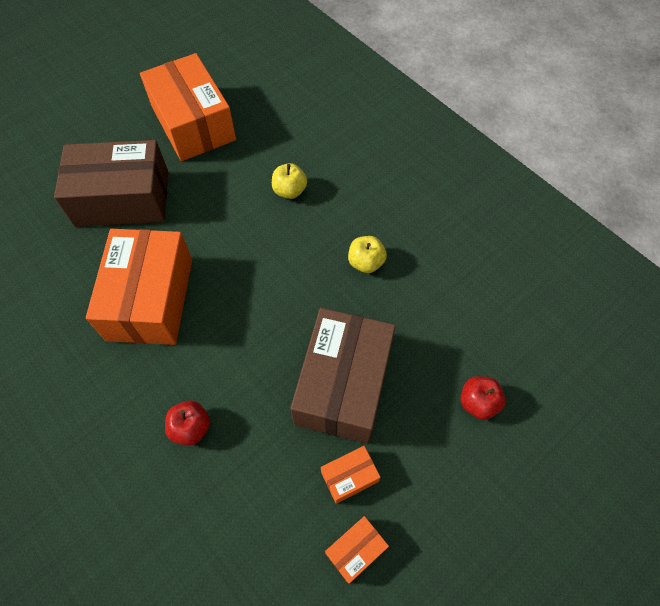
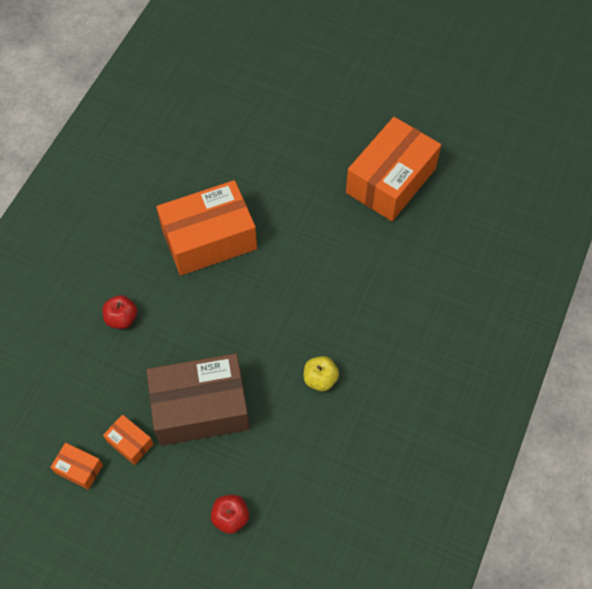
camera: 65 degrees right, 0 degrees up
(122, 198) = (287, 172): brown box -> none
(289, 191) = (361, 288): yellow apple -> none

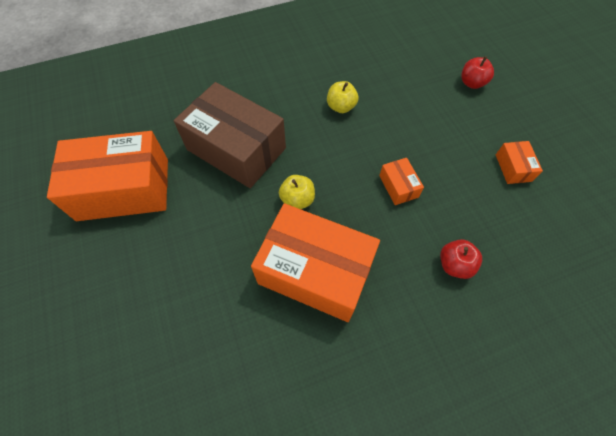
camera: 135 degrees left, 0 degrees up
(79, 469) = (566, 179): orange box -> orange box (398, 186)
(200, 408) = (441, 151): brown box -> brown box (236, 149)
(269, 272) = (297, 200): none -> yellow apple

